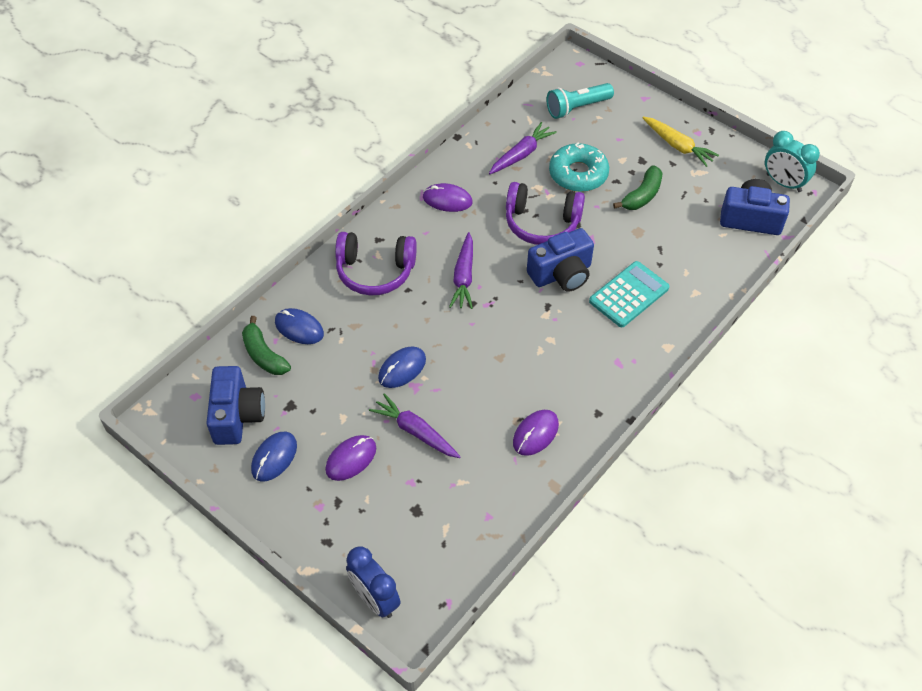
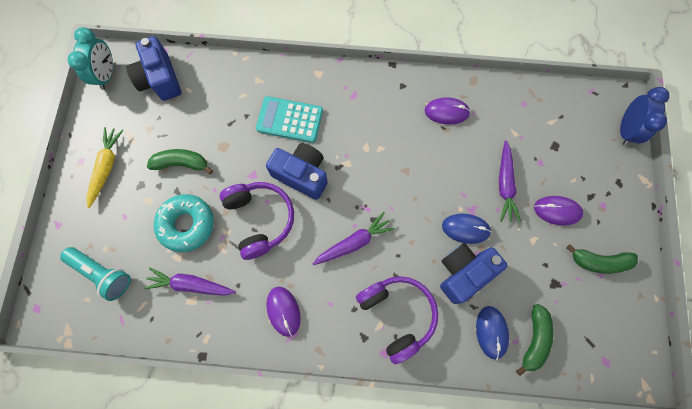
camera: 125 degrees left, 20 degrees up
(237, 416) = (593, 315): blue camera -> blue camera (463, 273)
(274, 457) = (599, 262): blue mouse -> green banana

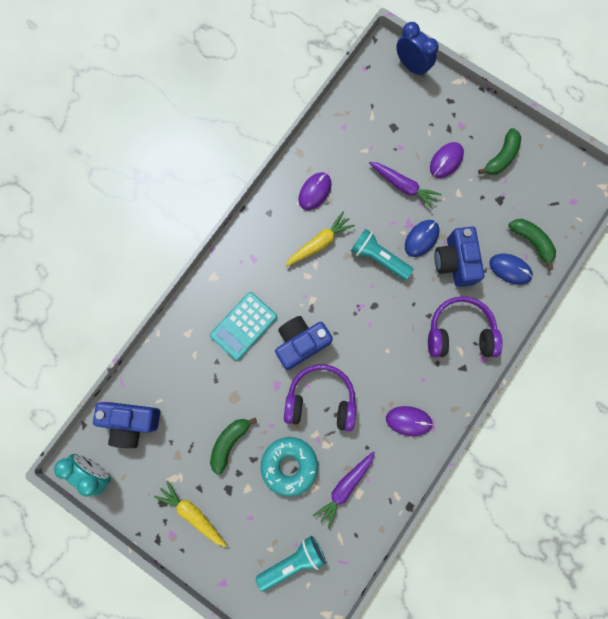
camera: 60 degrees left, 5 degrees up
(354, 242) = (383, 332): purple carrot -> none
(402, 141) = (319, 243): none -> yellow carrot
(421, 200) = (378, 258): none -> turquoise flashlight

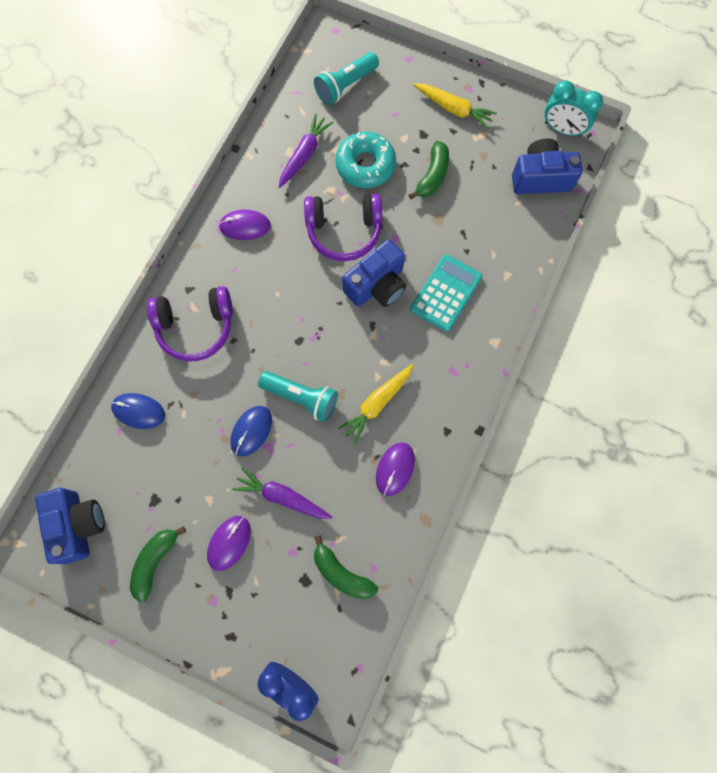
camera: 170 degrees right, 5 degrees down
(455, 262) = (207, 409): blue camera -> blue camera (78, 525)
(531, 242) = (112, 450): green banana -> green banana (341, 573)

